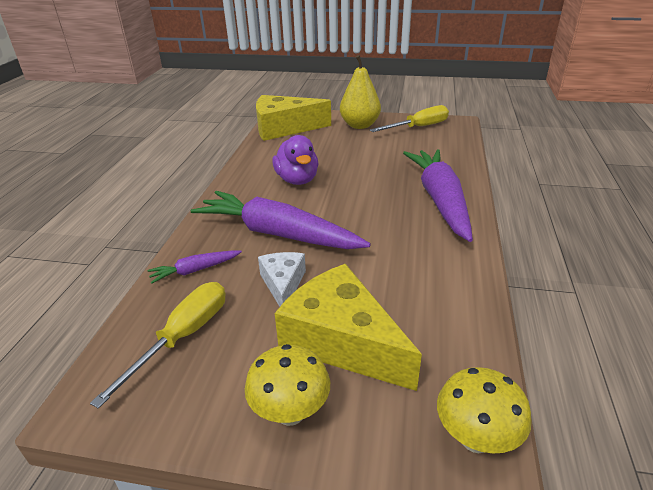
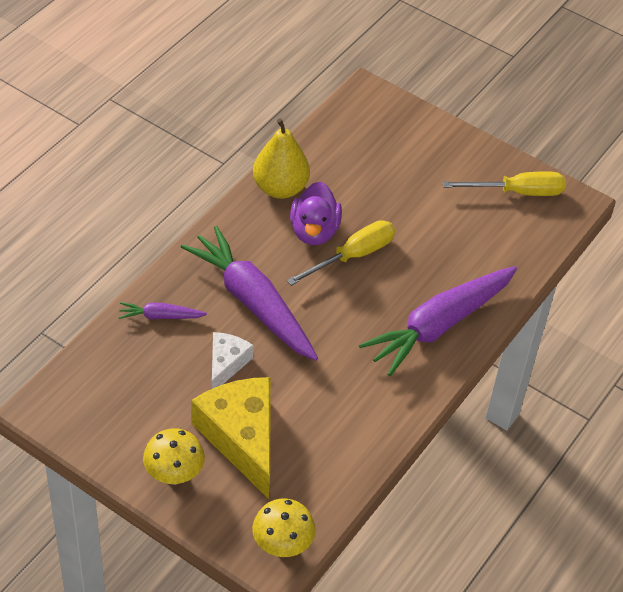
camera: 20 degrees right, 15 degrees up
(183, 337) = (126, 381): yellow screwdriver -> yellow screwdriver (353, 256)
(284, 128) = (352, 126): yellow cheese -> none
(359, 125) = (448, 158): yellow pear -> yellow pear (280, 188)
(440, 200) = (439, 325): purple carrot -> purple carrot turned 150 degrees counterclockwise

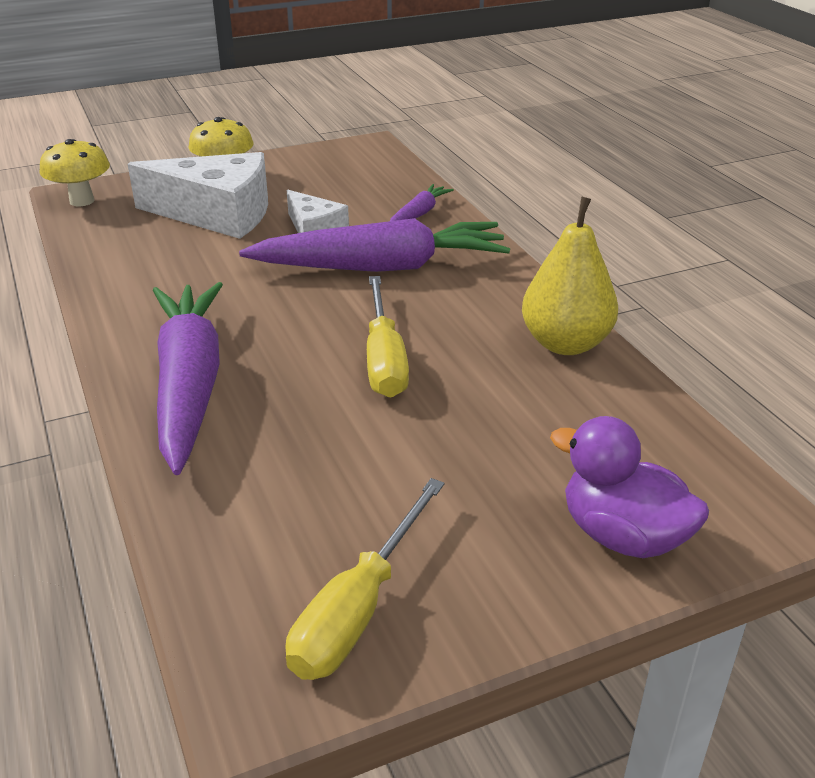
camera: 125 degrees right, 15 degrees down
(241, 437) = (217, 214): yellow cheese -> white cheese
(314, 231) = (458, 344): purple duck -> purple duck (622, 536)

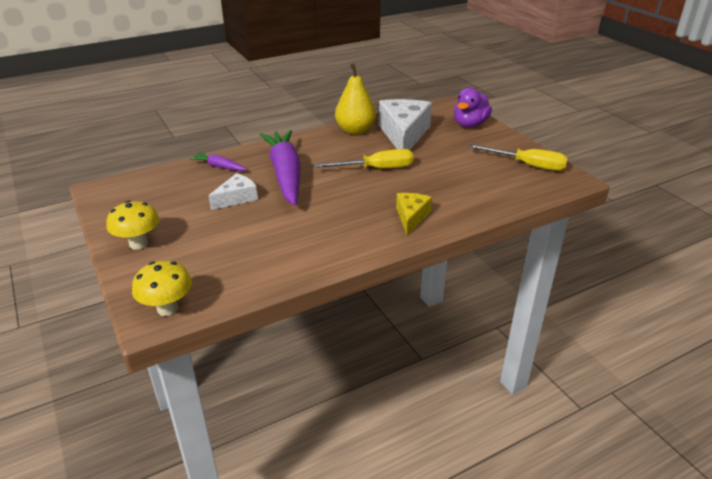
camera: 95 degrees left, 0 degrees up
(189, 385) = (411, 217): purple carrot -> yellow cheese
(217, 214) = (206, 237): white cheese -> white cheese (403, 134)

